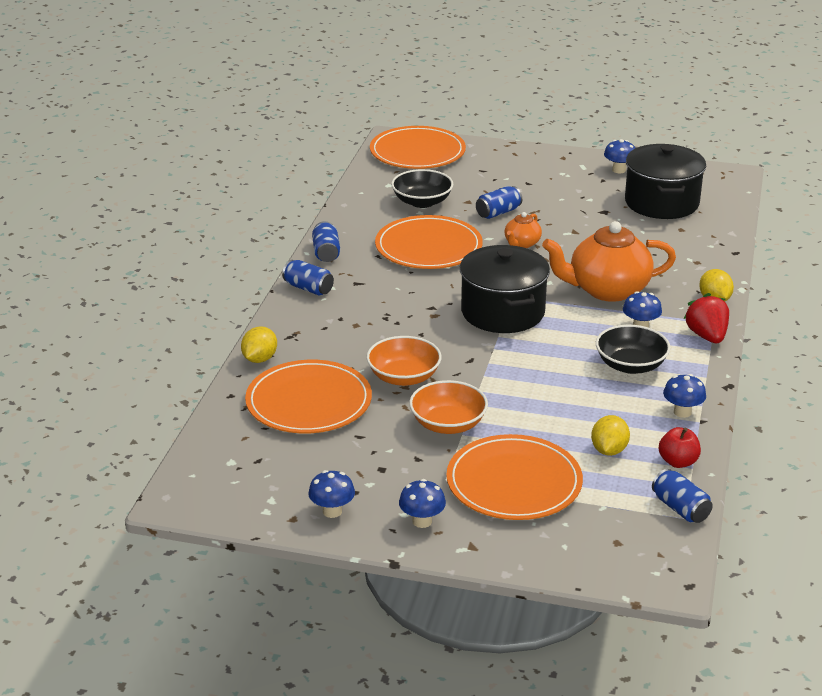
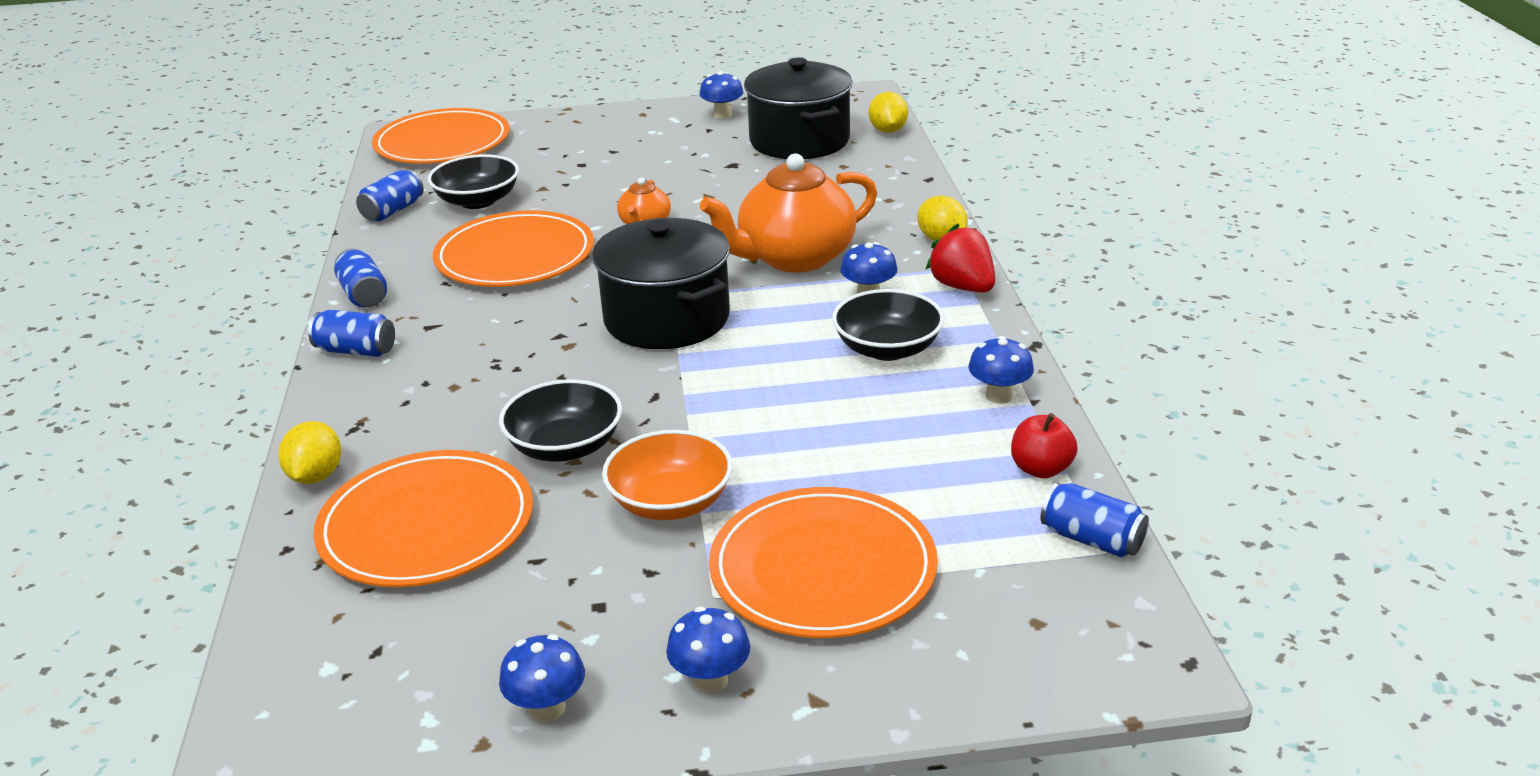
camera: 20 degrees left, 0 degrees up
(404, 377) = (565, 446): orange bowl -> black bowl
(498, 212) = (591, 193): blue can -> blue can (393, 211)
(609, 450) = (933, 478): yellow lemon -> yellow lemon (888, 131)

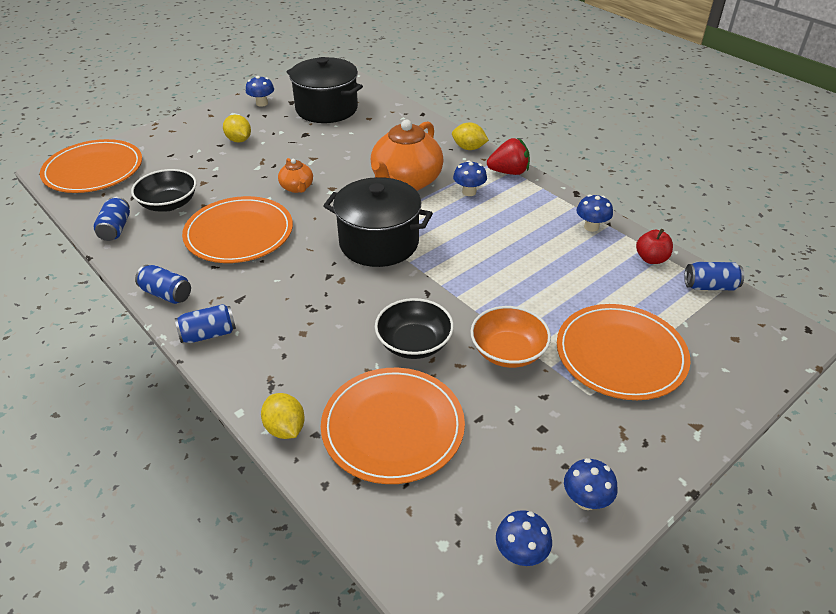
camera: 35 degrees left, 10 degrees up
(710, 680) = (641, 441): blue mushroom -> blue mushroom (521, 554)
(887, 349) = (512, 219): black bowl -> none
(888, 131) = (368, 90): yellow lemon -> yellow lemon (239, 140)
(962, 287) = (509, 172): red strawberry -> red strawberry turned 150 degrees clockwise

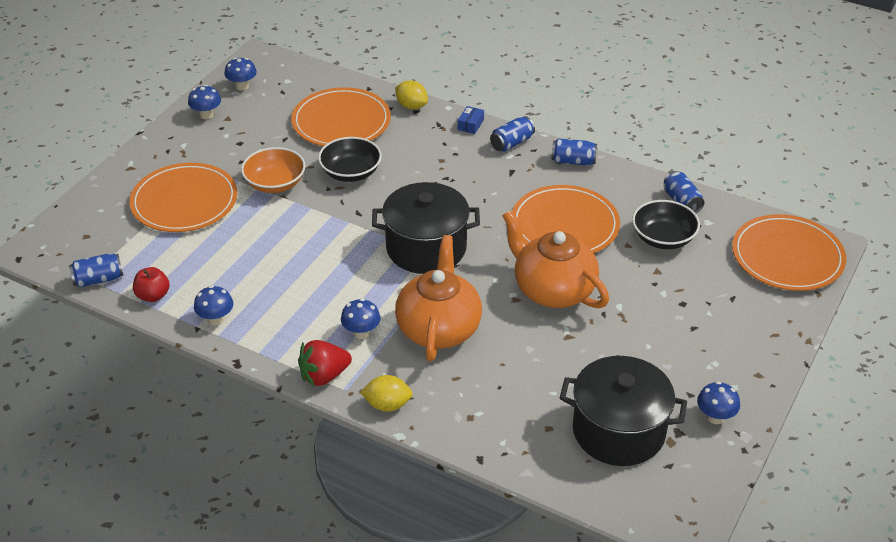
camera: 160 degrees right, 0 degrees up
(233, 374) = (470, 125): none -> blue box
(239, 140) = (679, 341): yellow lemon -> none
(297, 187) = (552, 290): orange teapot -> orange teapot, size x2.08

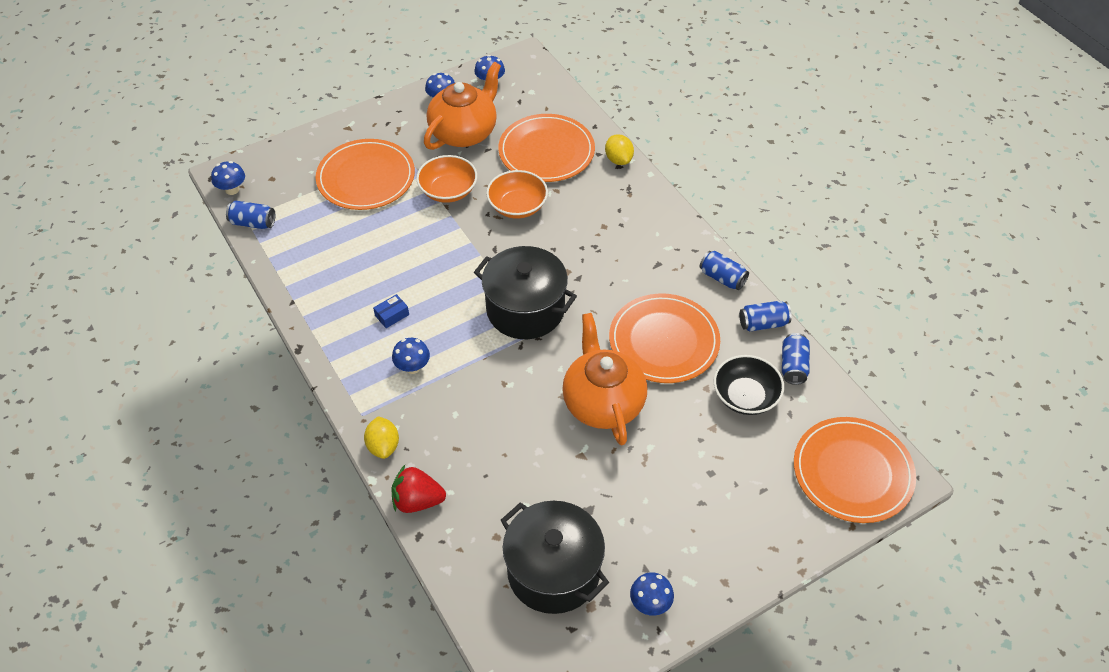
camera: 30 degrees right, 10 degrees up
(153, 296) = (281, 256): red apple -> none
(216, 319) = (311, 300): blue mushroom -> blue mushroom (232, 190)
(324, 376) = (354, 394): red strawberry -> red strawberry (417, 501)
(351, 172) = (517, 206): black bowl -> orange bowl
(387, 405) = (383, 446): yellow lemon -> yellow lemon turned 45 degrees clockwise
(438, 328) = (477, 393): orange teapot -> orange teapot (464, 132)
(470, 125) = (657, 200): blue box -> blue box (392, 315)
(511, 143) = (680, 235): blue can -> blue can (763, 323)

